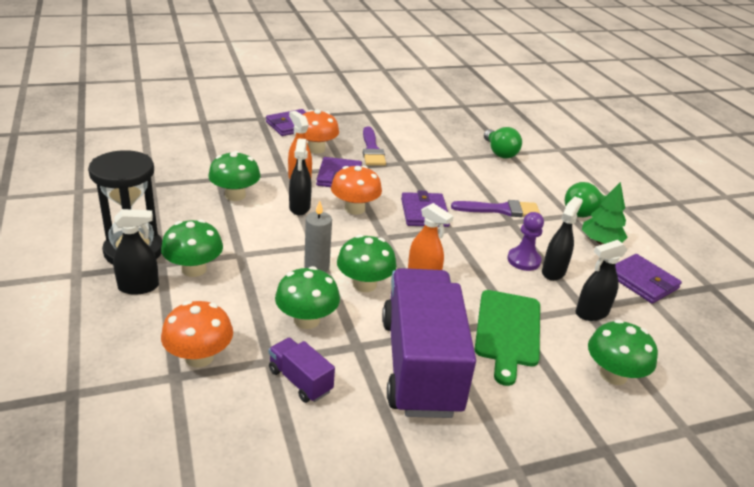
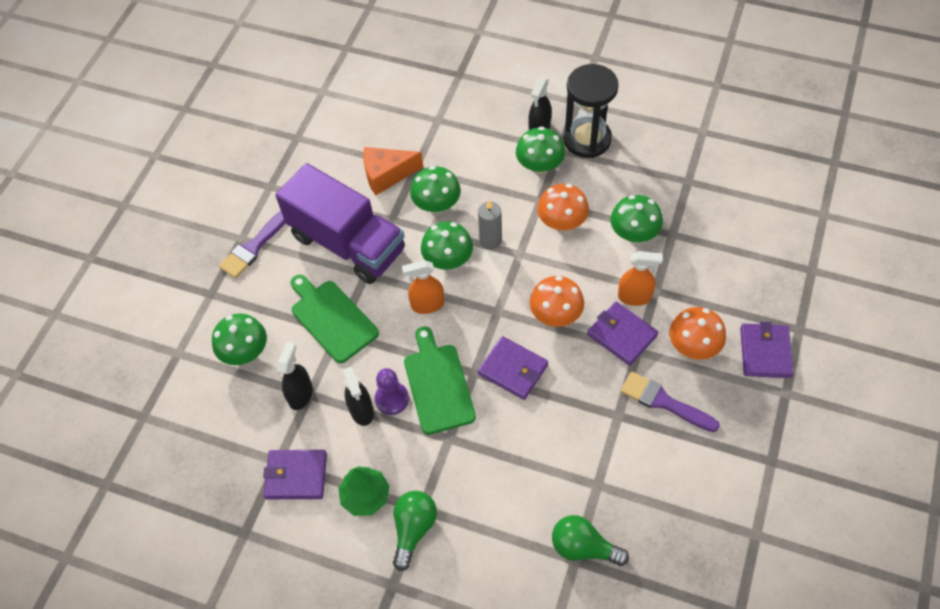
camera: 135 degrees right, 25 degrees up
(199, 357) = (445, 136): orange mushroom -> orange mushroom (562, 222)
(299, 207) = (584, 272): black spray bottle -> none
(300, 380) = (387, 175): purple truck -> orange cheese
(482, 242) = (438, 384): none -> green cutting board
(501, 210) = (473, 445): purple brush -> purple brush (254, 247)

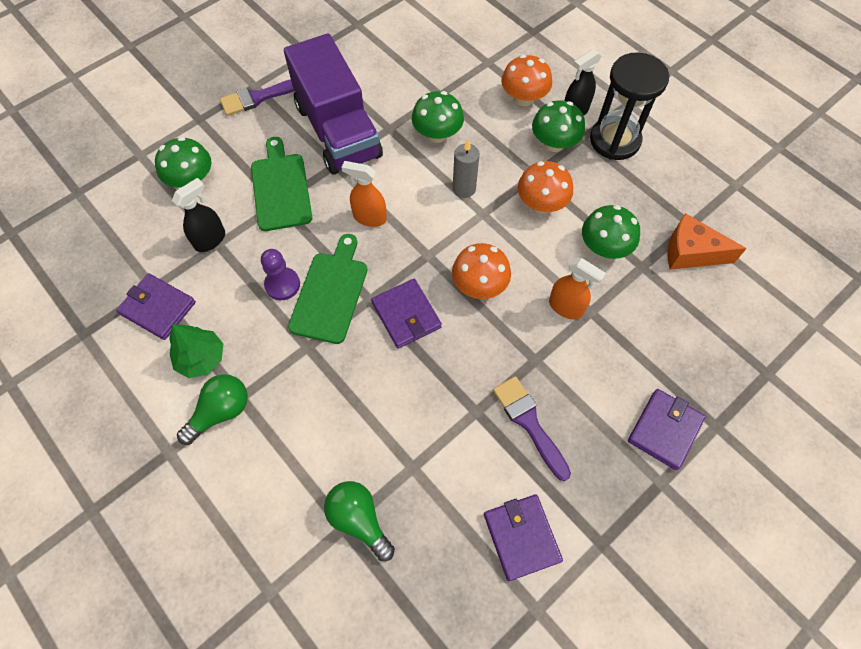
camera: 25 degrees right, 5 degrees up
(361, 411) = (250, 281): black spray bottle -> none
(387, 175) = (411, 89): orange cheese -> orange cheese (691, 252)
(448, 260) = (414, 187): green mushroom -> none
(622, 335) = (530, 337): purple wallet -> purple wallet (521, 537)
(693, 346) = (594, 384): orange mushroom -> orange mushroom (523, 98)

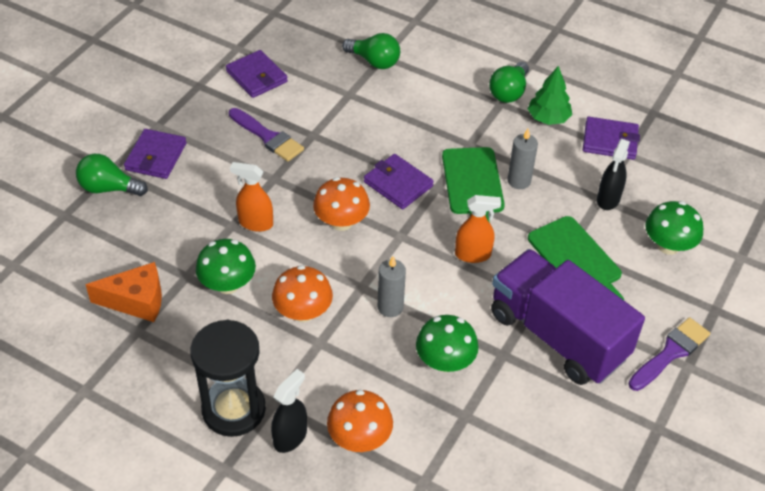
camera: 160 degrees right, 15 degrees down
(282, 284) = (519, 181): purple pawn -> grey candle
(554, 143) = (306, 386): green mushroom -> none
(719, 397) = (109, 188): none -> green light bulb

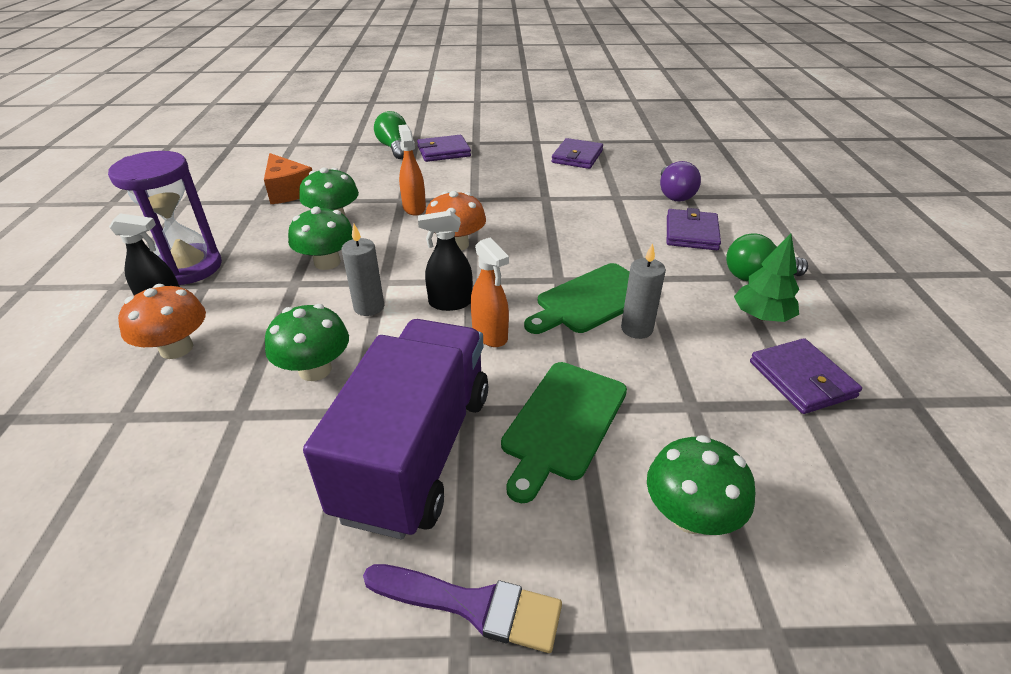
camera: 60 degrees right, 10 degrees down
(234, 409) = (188, 268): black hourglass -> purple hourglass
(268, 137) = (517, 181): purple brush -> none
(303, 312) = (327, 262): orange mushroom -> green mushroom
(374, 61) = (674, 194): green light bulb -> purple light bulb
(398, 184) = (538, 256): purple wallet -> purple wallet (691, 233)
(608, 199) = (700, 415): black spray bottle -> black spray bottle (450, 303)

